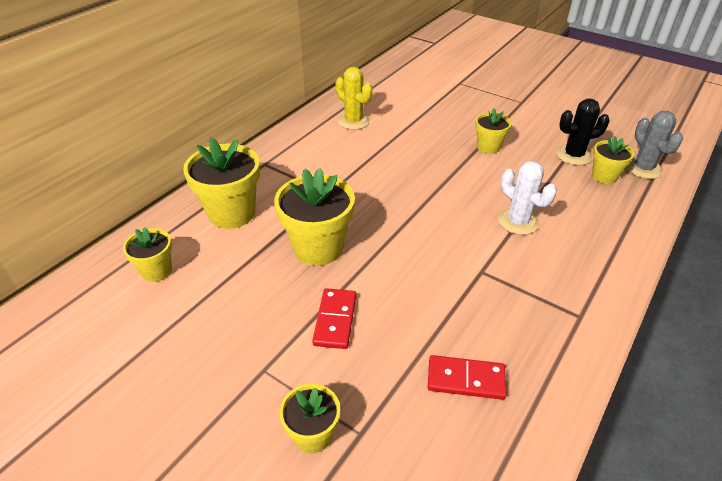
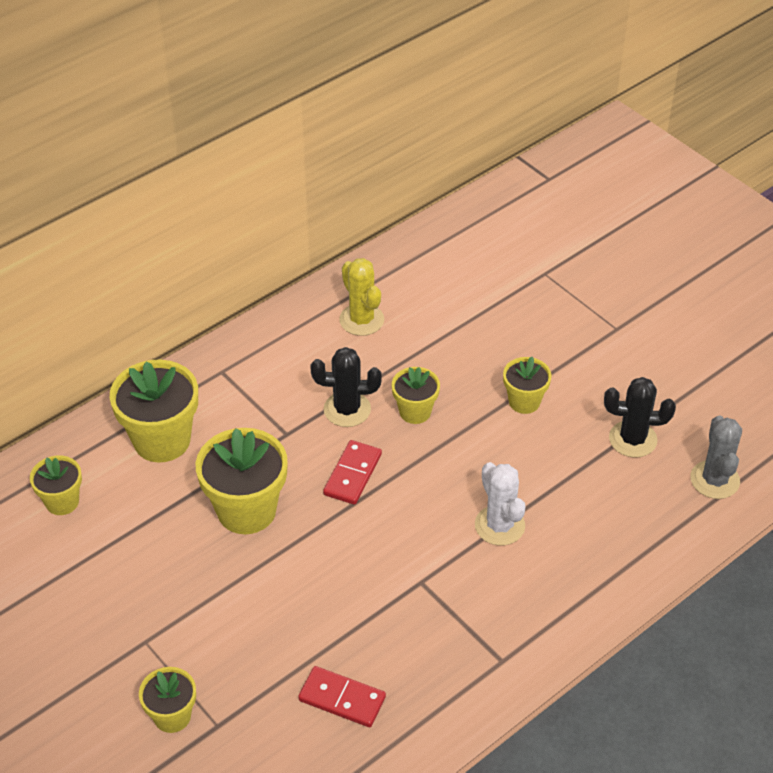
camera: 15 degrees right, 5 degrees up
(335, 320) = (234, 604): red domino -> red domino (352, 474)
(367, 171) = (347, 409): none -> black cactus
(604, 176) = (652, 482): yellow flower pot -> yellow flower pot (415, 412)

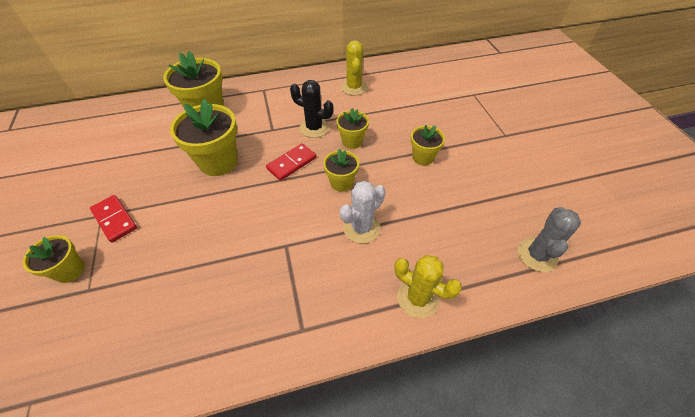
camera: 25 degrees right, 5 degrees up
(62, 502) = (133, 124): yellow flower pot -> yellow flower pot (341, 183)
(342, 698) = (175, 308): red domino -> red domino (115, 219)
(499, 525) = (361, 228): white cactus -> white cactus turned 45 degrees clockwise
(607, 578) = (418, 298): none -> yellow cactus
(632, 439) = (485, 204): black cactus -> none

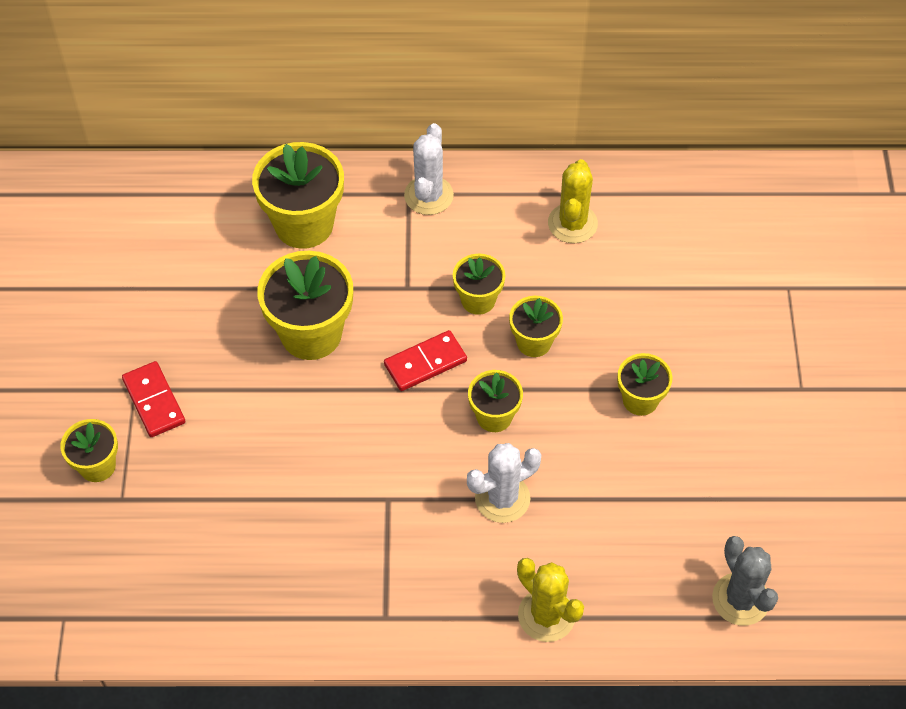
camera: 15 degrees right, 5 degrees up
(274, 88) = (428, 195): none -> white cactus
(314, 128) = (478, 300): black cactus -> yellow flower pot
(537, 255) = (740, 599): grey cactus -> grey cactus turned 60 degrees counterclockwise

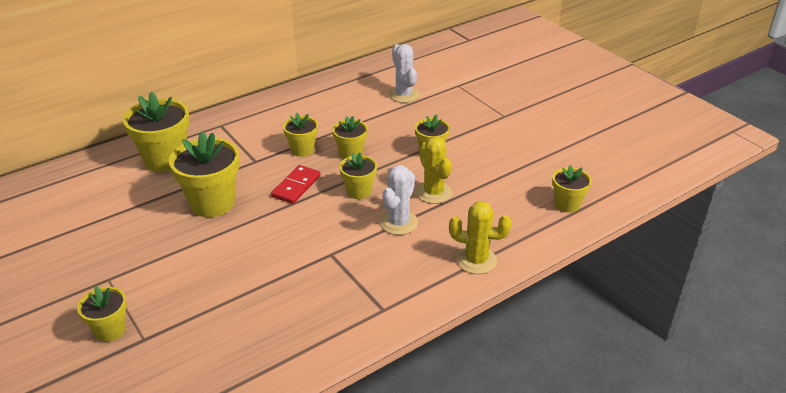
camera: 35 degrees left, 20 degrees down
(154, 401) = (128, 278): red domino -> none
(428, 195) = (233, 121): white cactus -> white cactus (403, 95)
(572, 223) = (325, 103): yellow cactus -> yellow cactus (433, 192)
(740, 599) = (567, 204): grey cactus -> yellow flower pot

